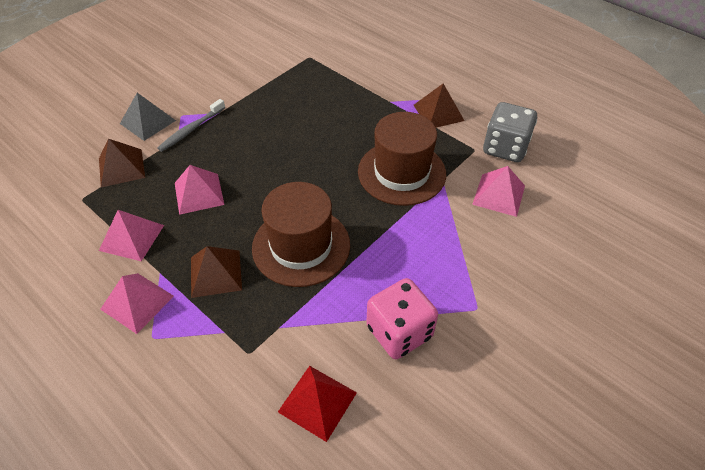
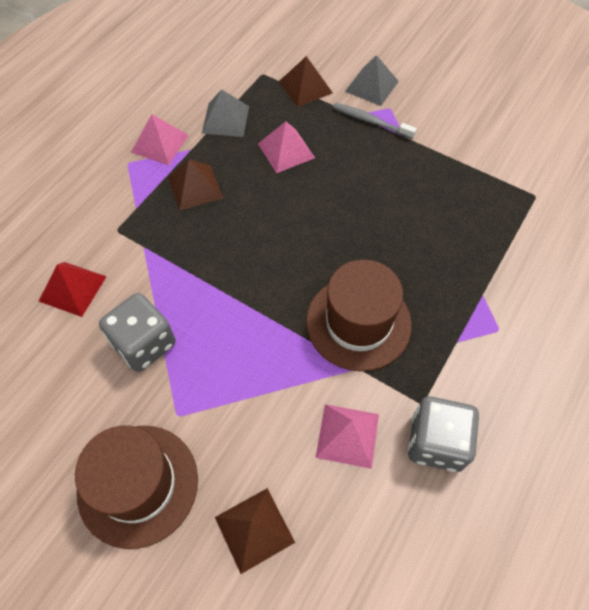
camera: 80 degrees right, 10 degrees up
(132, 237) = (225, 119): pink pyramid -> grey pyramid
(301, 246) = (235, 245): brown hat -> brown hat (138, 484)
(399, 332) = (144, 344): pink dice -> grey dice
(438, 112) = (480, 354): brown pyramid -> brown pyramid (254, 529)

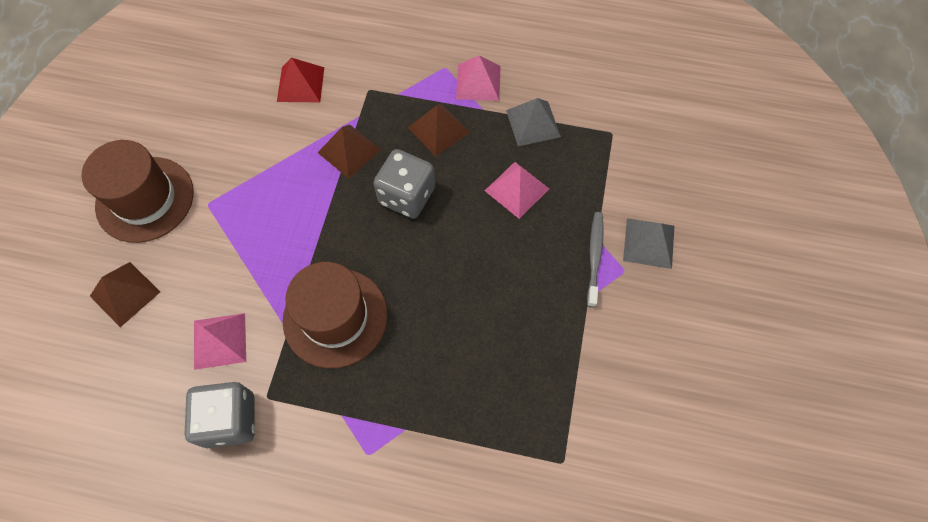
camera: 70 degrees right, 5 degrees up
(144, 344) = (264, 155): grey dice -> grey dice (407, 196)
(305, 87) = (613, 178): brown pyramid -> brown pyramid (349, 151)

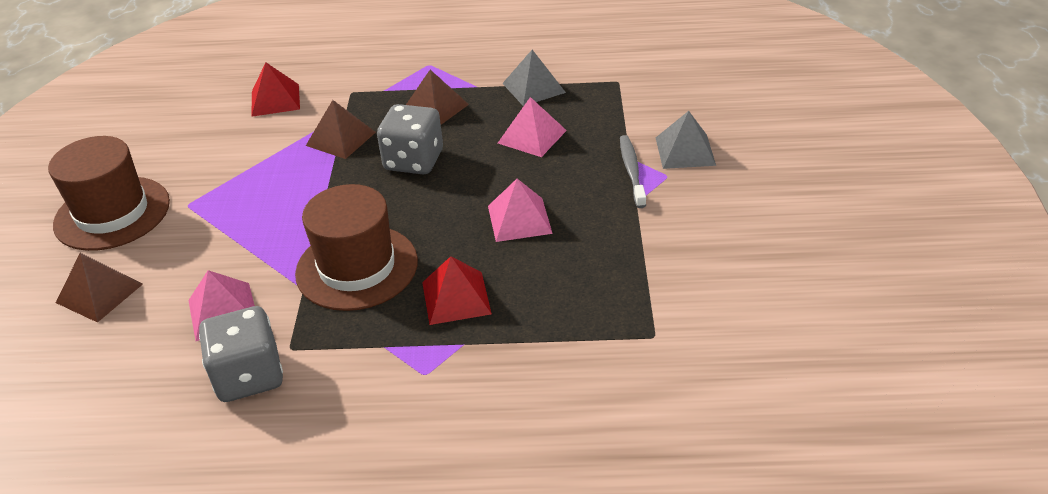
camera: 10 degrees left, 25 degrees down
(410, 375) = (456, 298): none -> red pyramid
(478, 82) = (467, 69): pink pyramid -> pink pyramid (519, 219)

